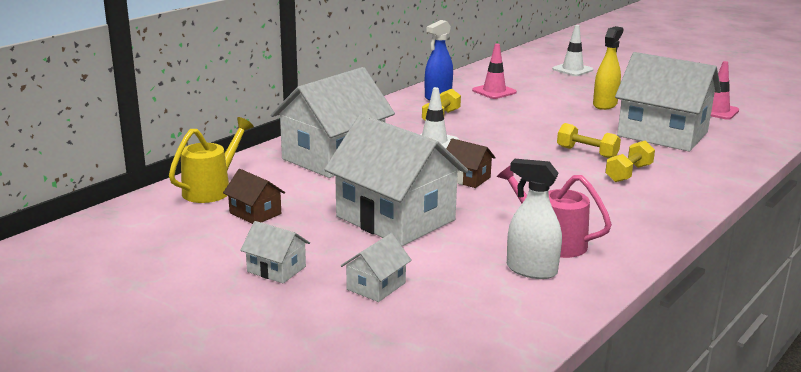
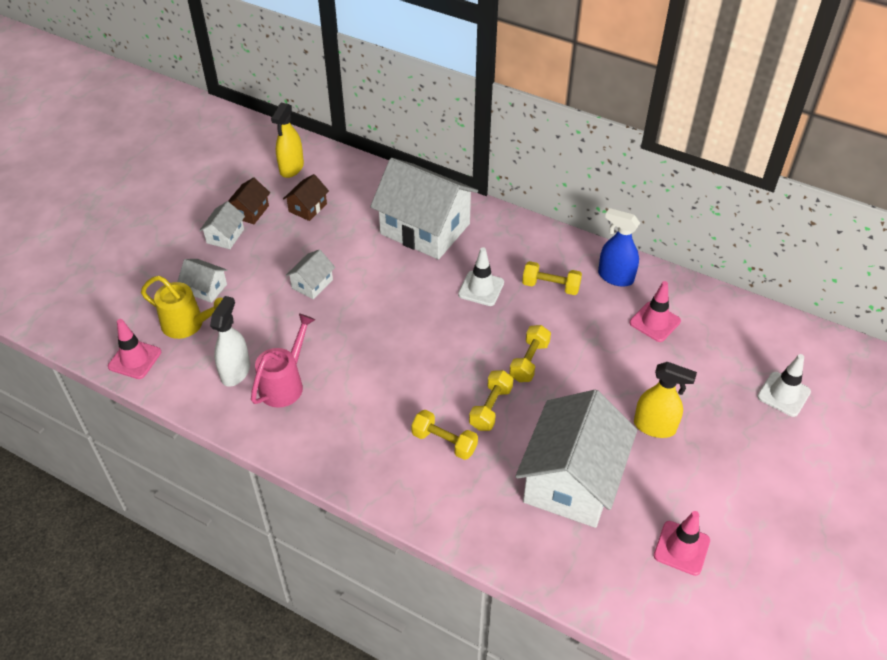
camera: 80 degrees right, 25 degrees up
(167, 219) = (291, 168): none -> yellow spray bottle
(212, 189) = (344, 176): yellow watering can -> yellow watering can (188, 325)
(395, 218) = (312, 284): white house -> white house, size x0.44
(467, 178) = (401, 320): brown house -> brown house (250, 211)
(500, 343) = (135, 359): none -> pink traffic cone
(532, 134) = (529, 361): none -> yellow dumbbell

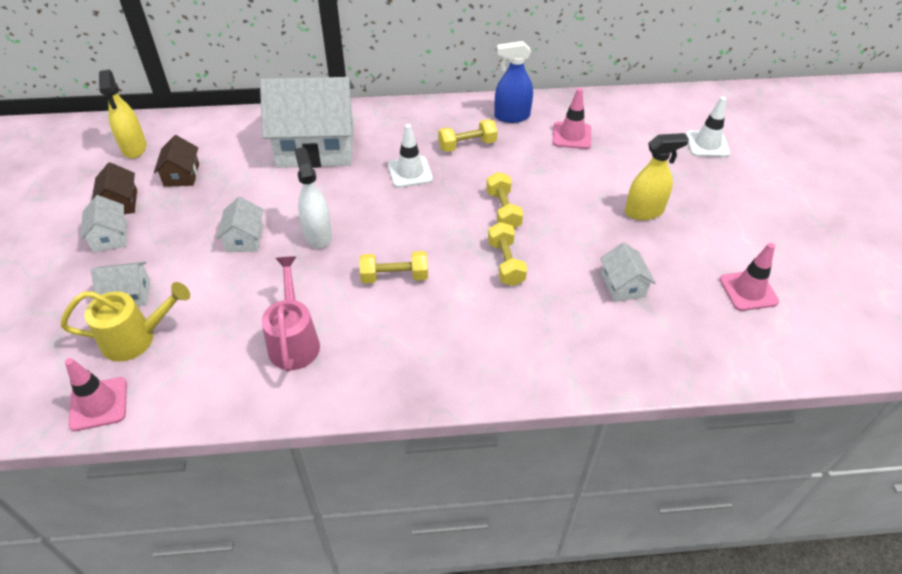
camera: 35 degrees left, 0 degrees up
(236, 372) = (230, 356): white spray bottle -> white spray bottle (318, 234)
(444, 442) = (492, 312): yellow dumbbell -> yellow dumbbell (394, 276)
(572, 480) = (623, 285): white house -> white house, size x0.44

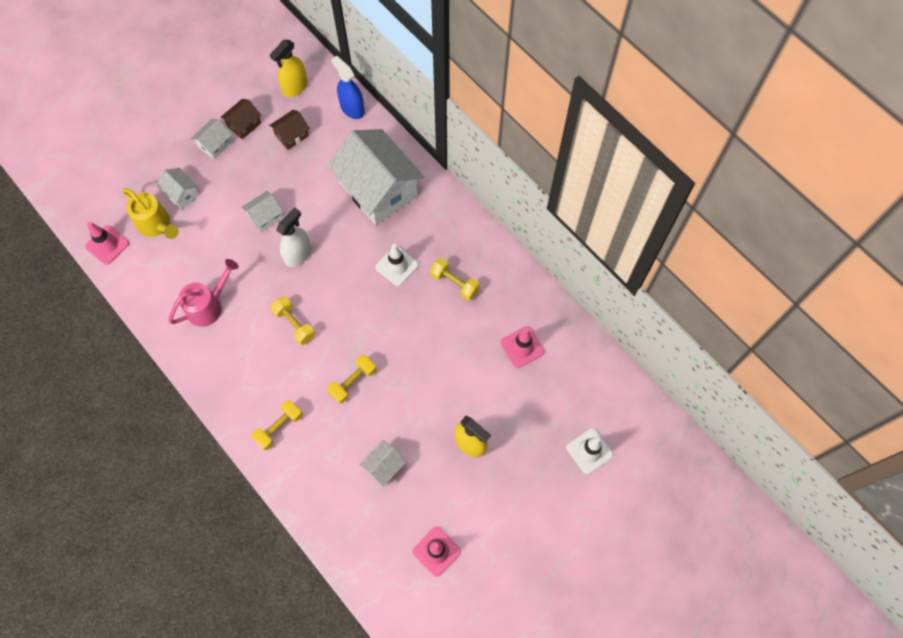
camera: 55 degrees right, 20 degrees up
(503, 210) = (402, 350): yellow dumbbell -> yellow dumbbell (279, 427)
(511, 116) = (512, 291): blue spray bottle -> blue spray bottle (352, 108)

